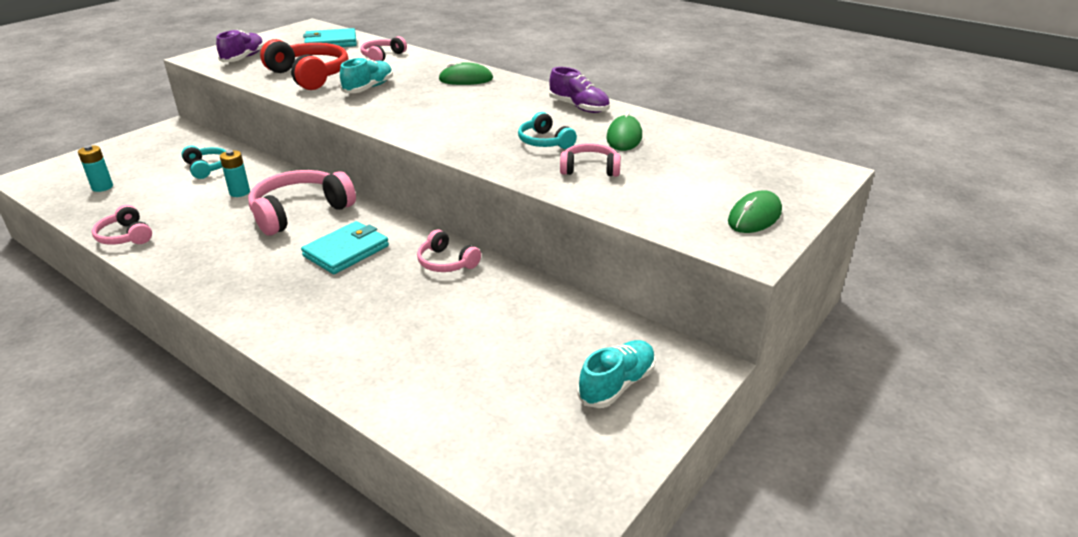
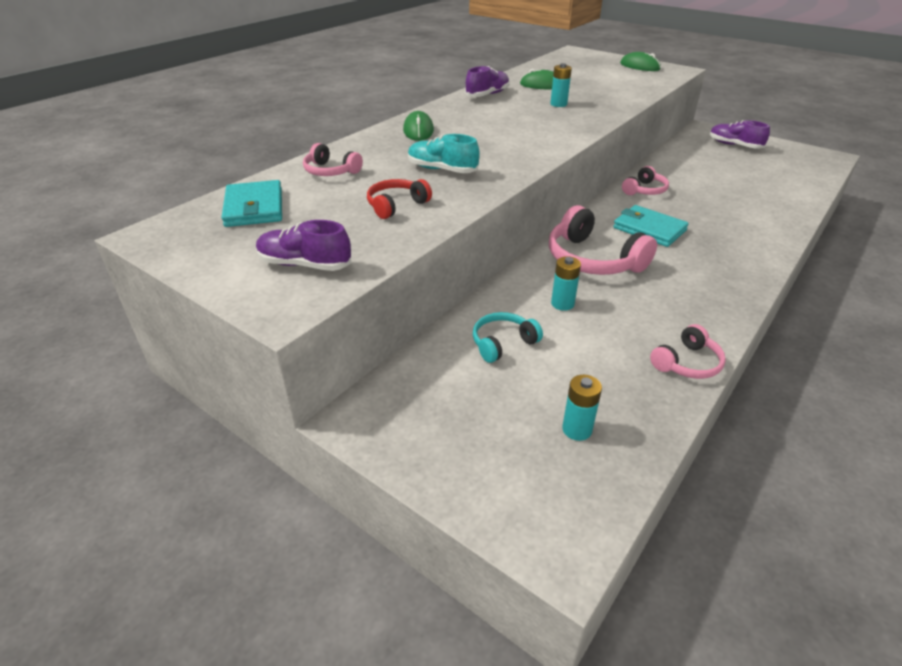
camera: 90 degrees left, 5 degrees up
(310, 76) = (396, 205): red headphones -> red headphones, size x0.55
(544, 142) = (558, 104): turquoise headphones -> turquoise battery
(590, 169) = (598, 94): pink headphones -> none
(617, 385) = (734, 145): turquoise shoe -> purple shoe

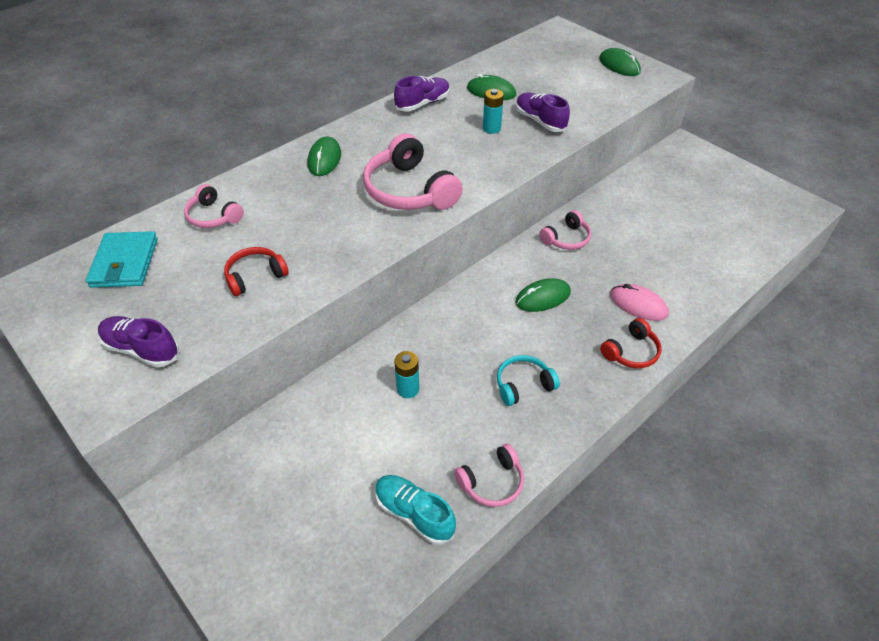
camera: 10 degrees right, 10 degrees up
(442, 170) = (321, 227): turquoise shoe -> turquoise shoe (414, 514)
(502, 343) = (330, 430): turquoise headphones -> turquoise headphones (523, 385)
(577, 429) = (354, 543): turquoise battery -> none
(592, 260) = (464, 334): pink headphones -> pink headphones (409, 190)
(649, 229) = (543, 297): turquoise wallet -> green mouse
(734, 145) = (704, 177): purple shoe -> purple shoe (540, 121)
(736, 226) = (638, 305): none -> pink mouse
(752, 257) = (631, 352): none -> red headphones

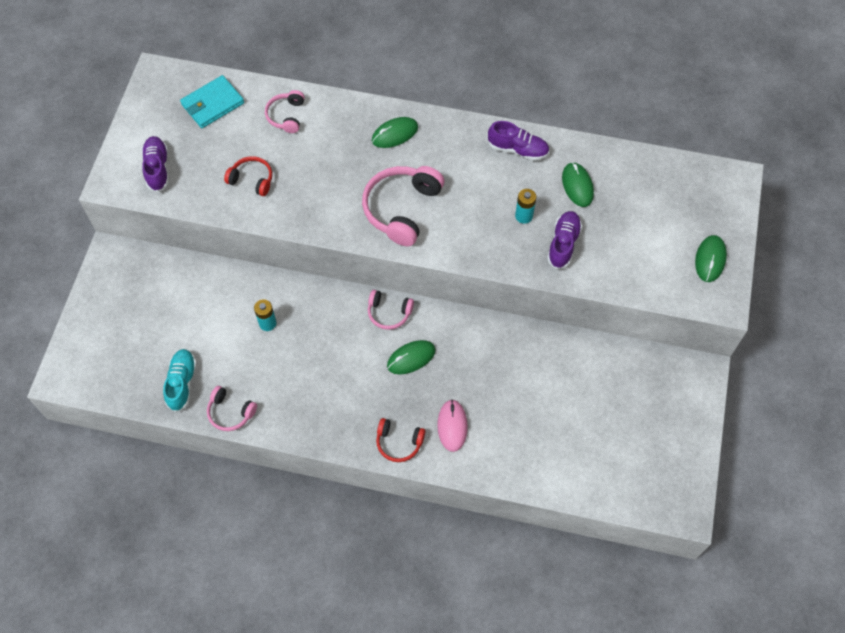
camera: 55 degrees right, 15 degrees up
(523, 385) = (319, 389): turquoise headphones -> none
(543, 297) = (411, 358): green mouse -> green mouse turned 60 degrees counterclockwise
(566, 239) = (490, 341): pink headphones -> pink headphones (389, 313)

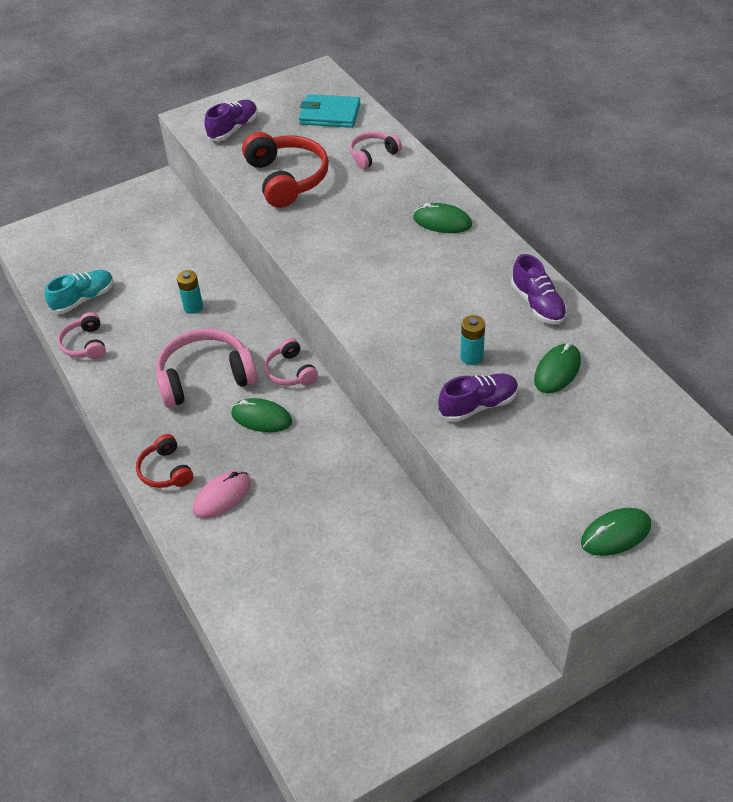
camera: 50 degrees right, 15 degrees down
(252, 179) = (287, 179): red headphones -> red headphones, size x1.80
(401, 209) = (372, 276): pink headphones -> pink headphones (205, 377)

